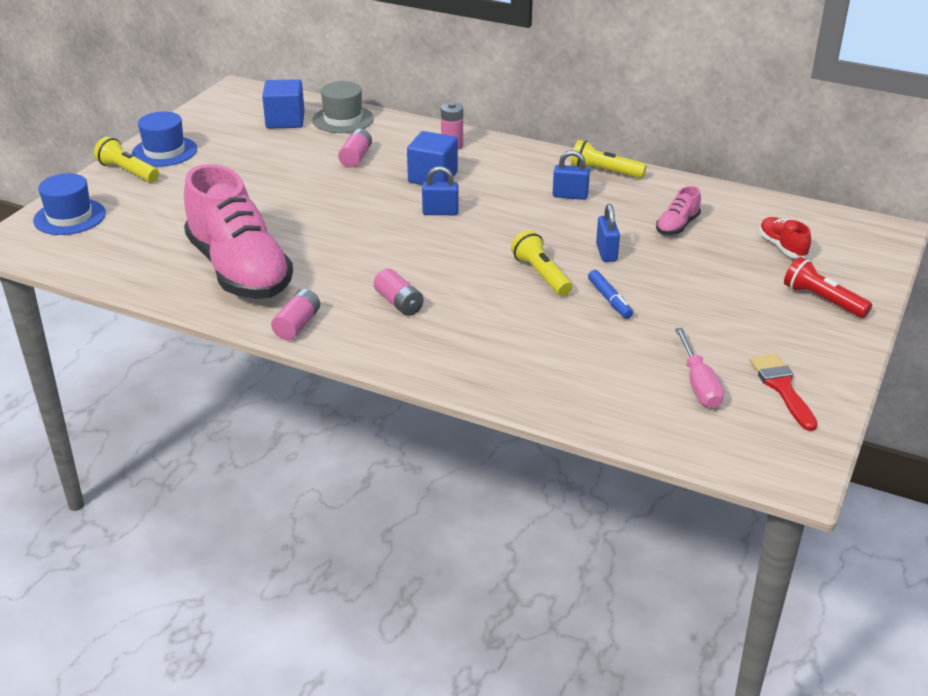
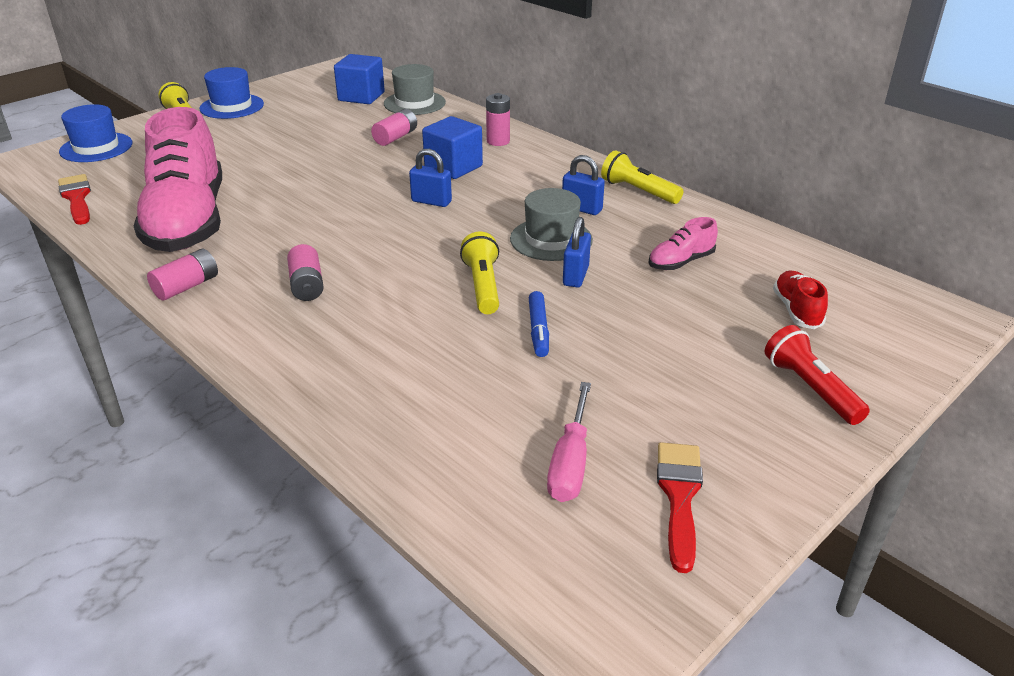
camera: 20 degrees right, 0 degrees up
(107, 269) = (77, 198): none -> red brush
(565, 227) = (551, 239): none -> grey hat

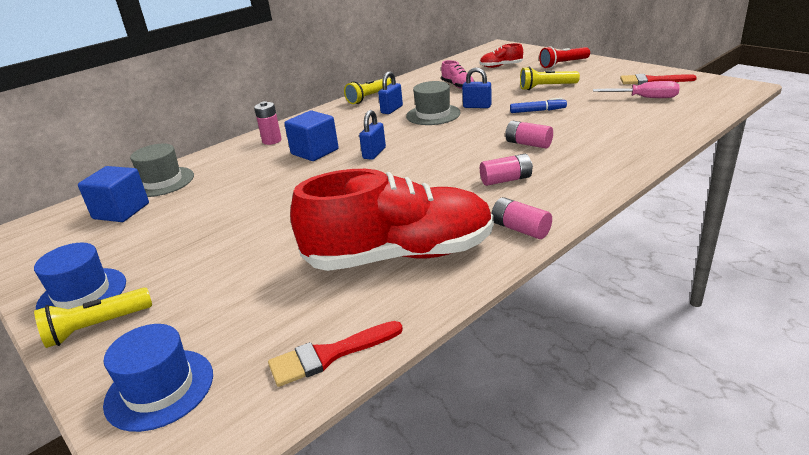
camera: 85 degrees left, 5 degrees down
(188, 221) = (400, 255): pink shoe -> red shoe
(395, 137) = (242, 181): pink battery -> pink battery (528, 144)
(483, 286) = (493, 127): yellow flashlight -> yellow flashlight (546, 87)

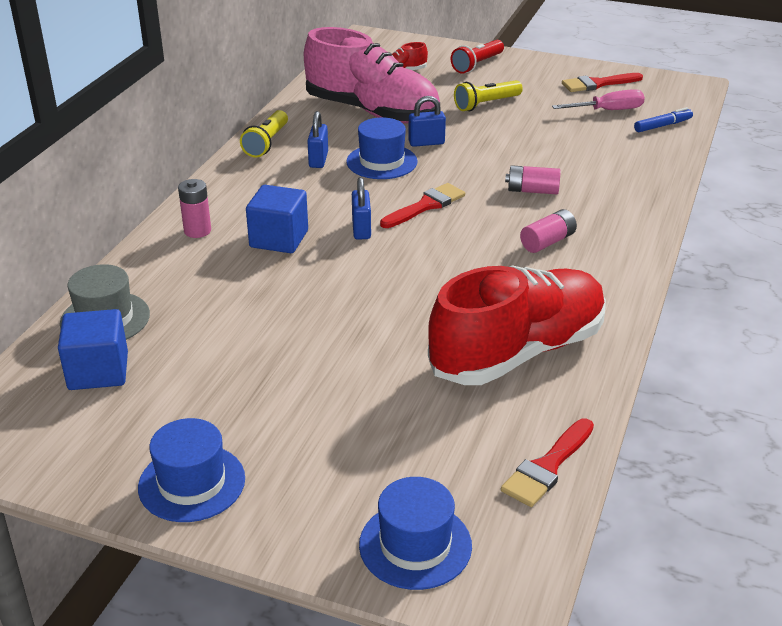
camera: 30 degrees left, 5 degrees up
(96, 327) = (262, 511): yellow flashlight -> none
(433, 114) = (381, 162): grey hat -> blue hat
(435, 144) = (426, 206): none -> red brush
(458, 86) = (372, 112): pink shoe -> pink shoe, size x2.45
(520, 229) = (610, 298): pink battery -> none
(537, 111) = (505, 142): blue marker -> blue marker (662, 126)

